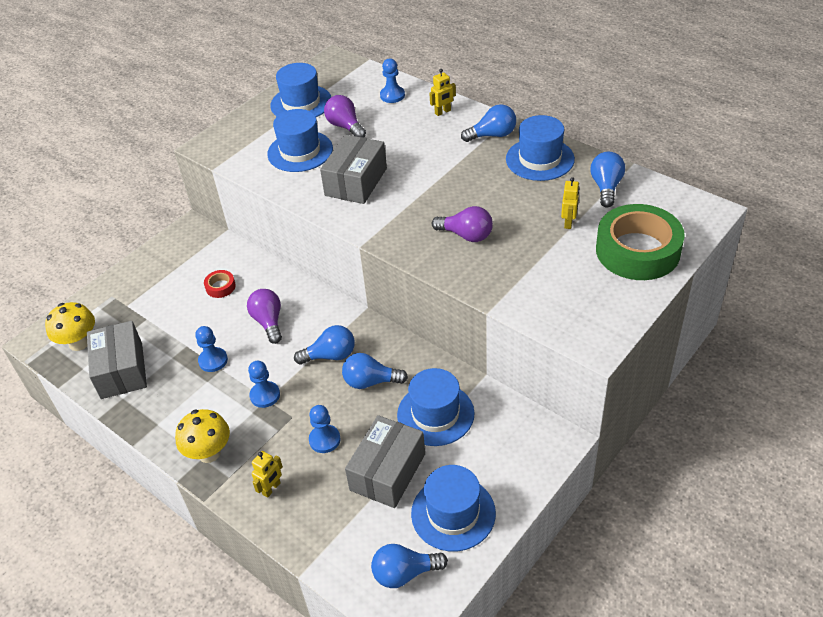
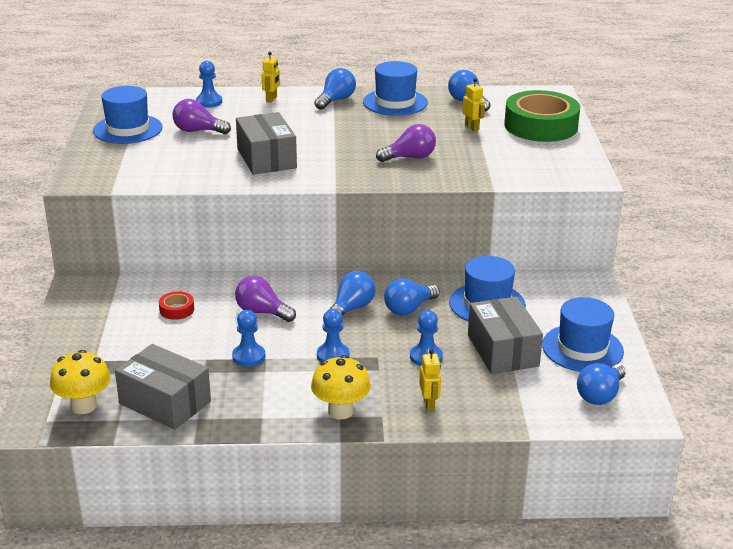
camera: 45 degrees left, 15 degrees down
(300, 151) = (181, 157): blue hat -> none

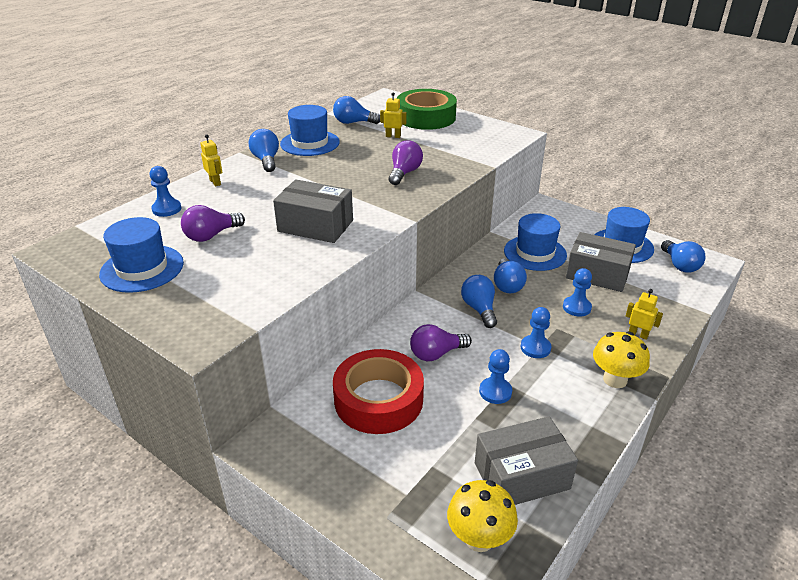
camera: 50 degrees left, 5 degrees up
(177, 309) = (378, 399): red tape -> red tape, size x2.42

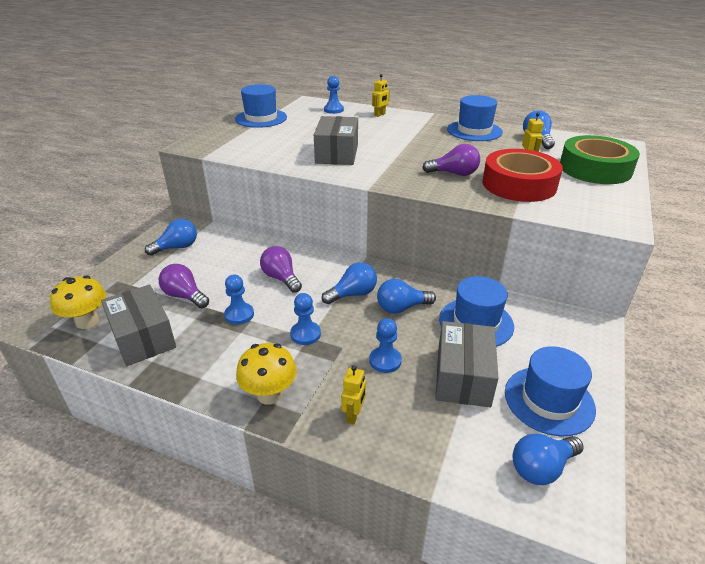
camera: 75 degrees right, 0 degrees up
(211, 235) = (306, 127): purple light bulb -> purple light bulb (185, 296)
(266, 160) = (427, 122): blue light bulb -> blue light bulb (177, 247)
(378, 399) = (223, 259): red tape -> red tape (519, 184)

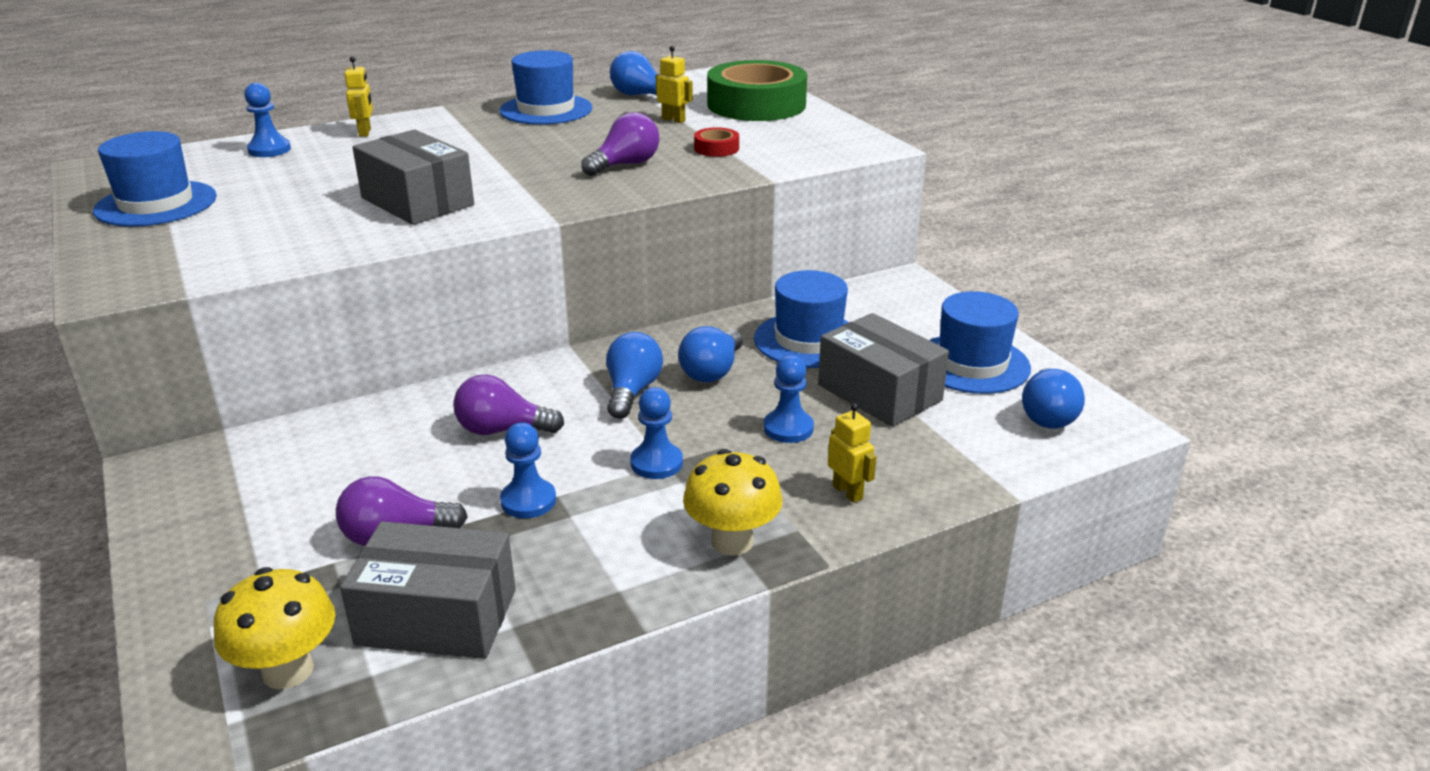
camera: 50 degrees left, 5 degrees down
(177, 247) = (236, 494): blue light bulb -> none
(519, 184) = (716, 148): red tape -> red tape, size x0.41

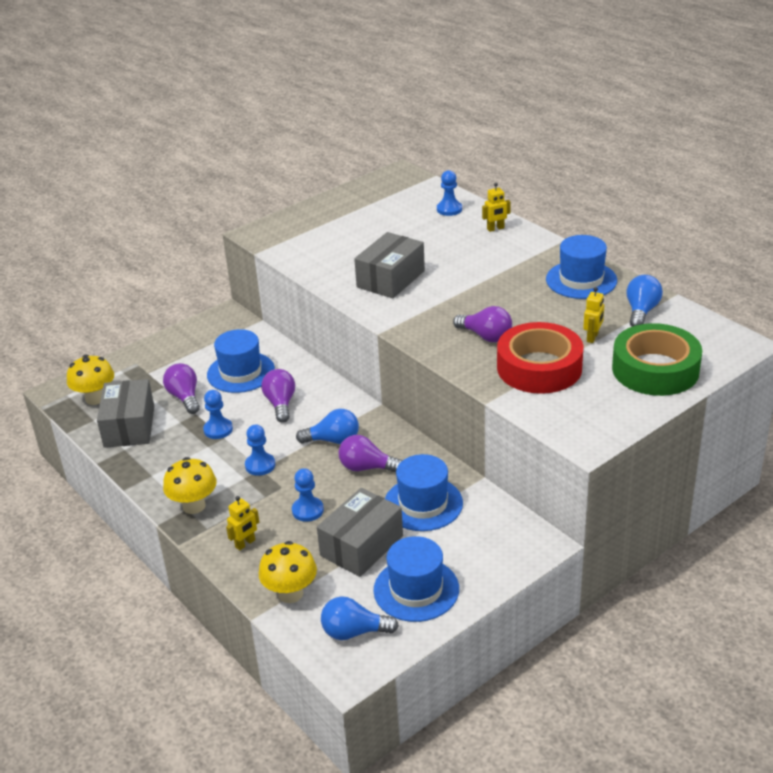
camera: 80 degrees right, 5 degrees up
(156, 204) = (356, 206): blue hat -> blue hat (241, 372)
(712, 371) = (366, 467): blue light bulb -> purple light bulb
(716, 148) = (539, 368): red tape -> red tape, size x2.42
(968, 459) = (290, 593): none -> yellow mushroom

